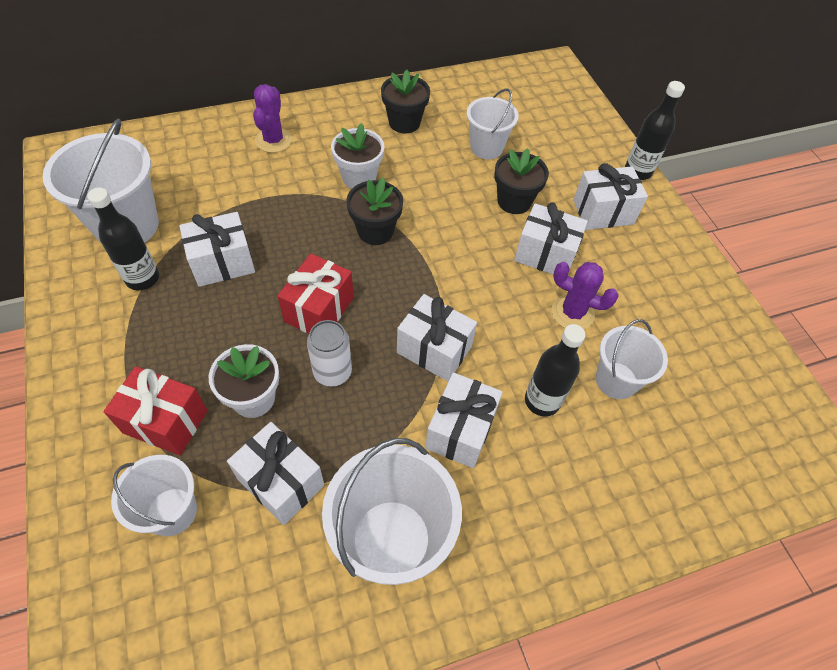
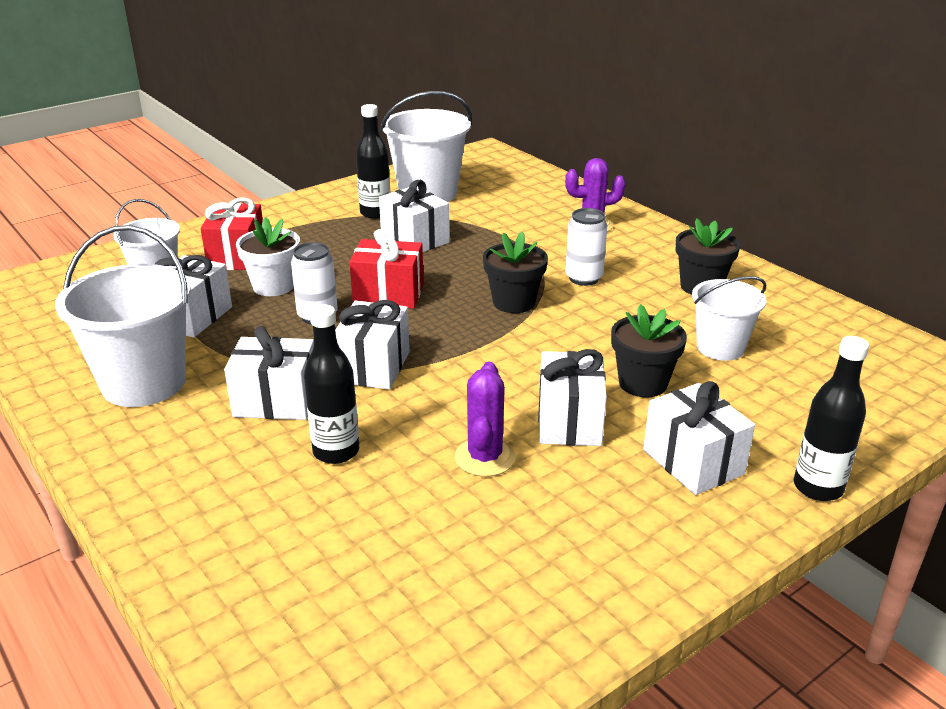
camera: 75 degrees right, 25 degrees down
(359, 178) = (584, 278): white flower pot -> white can
(616, 380) = (393, 509): white bucket -> none

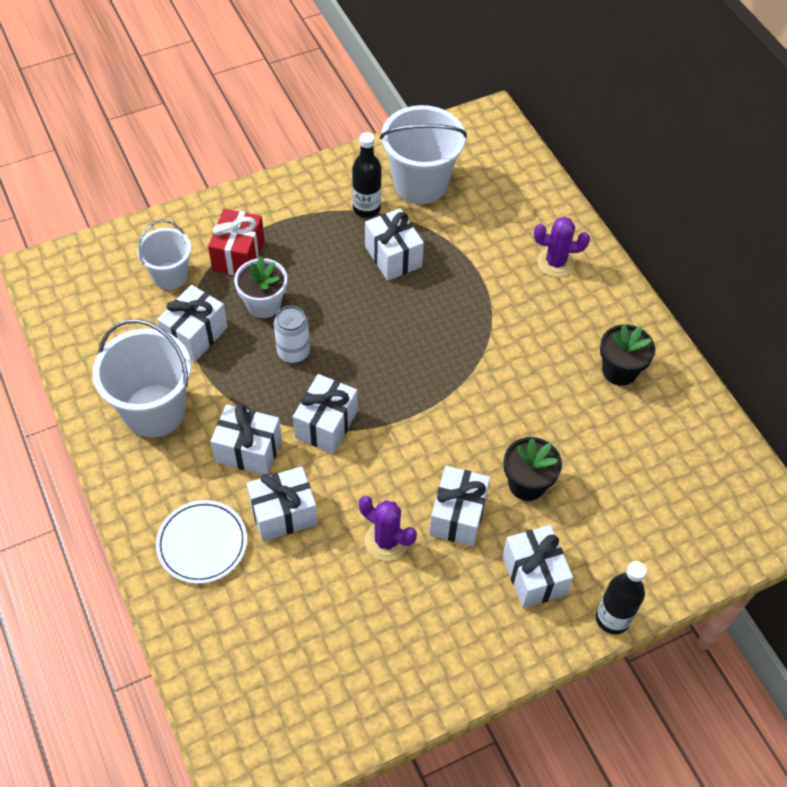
camera: 10 degrees right, 25 degrees up
(224, 497) = (202, 543): none -> white plate
(336, 451) = (283, 513): black bottle -> white gift
(388, 294) = (355, 333): red gift -> none
(485, 457) = (386, 541): purple cactus -> purple cactus turned 75 degrees counterclockwise
(514, 302) = (455, 363): black flower pot -> none
(584, 278) = (523, 340): white can -> none
(720, 347) = (604, 453): white bucket -> none

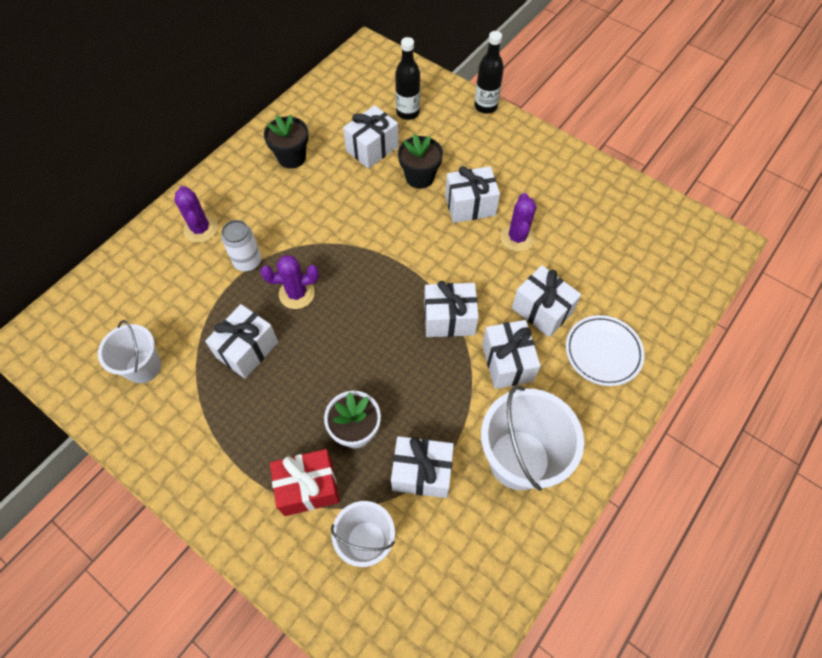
camera: 115 degrees left, 5 degrees up
(293, 352) = (394, 378): white can -> white can (248, 262)
(366, 208) = (195, 399): black bottle -> black bottle (407, 112)
(420, 184) = (143, 367): white bucket -> white bucket, size x0.61
(432, 312) = (297, 293): none -> purple cactus
(533, 575) = (484, 151): white gift -> white gift (372, 148)

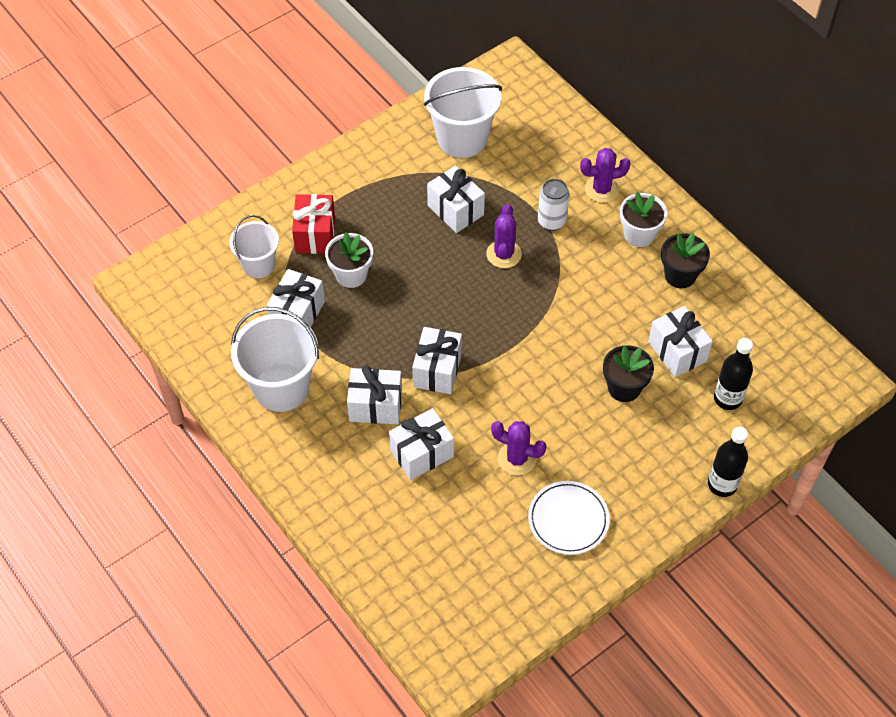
camera: 105 degrees right, 5 degrees down
(143, 367) = (462, 138): white bucket -> white bucket, size x1.64
(251, 192) = (639, 234): none -> white flower pot
(470, 205) = (572, 426): white gift -> none
(603, 352) = (358, 492): white plate -> white plate (568, 519)

